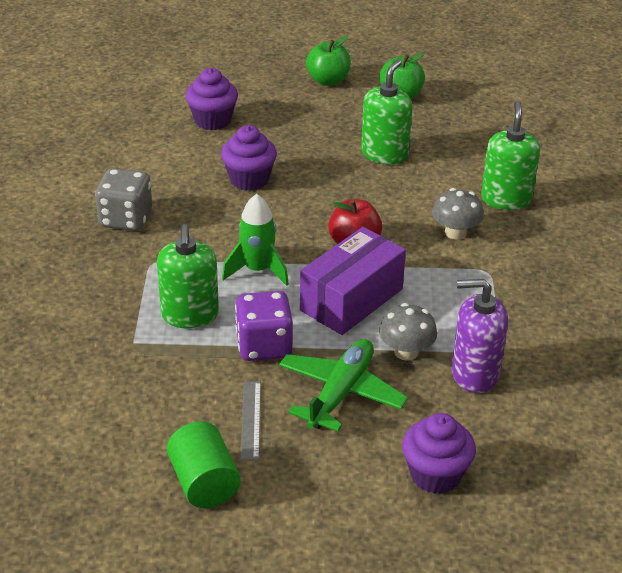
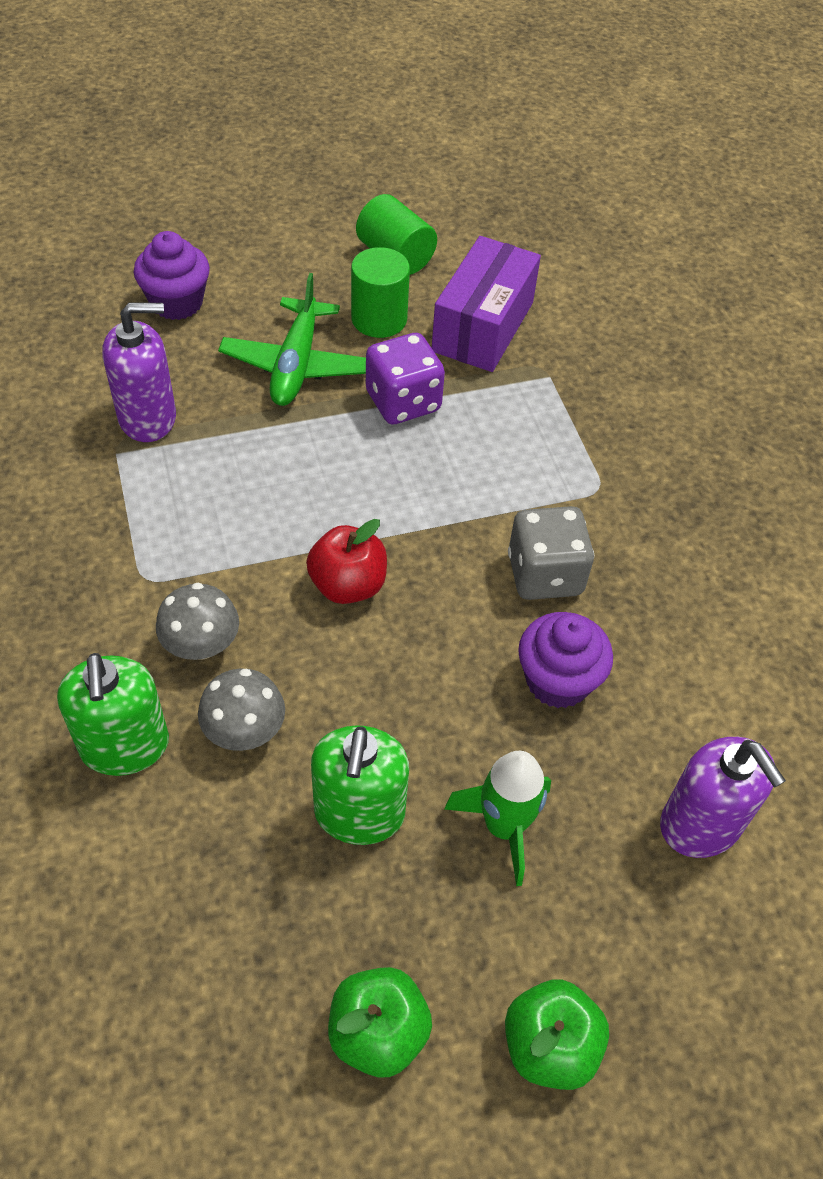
camera: 160 degrees right, 15 degrees up
(126, 219) = (683, 552): grey dice -> grey dice (545, 574)
(190, 315) = (508, 422): green soap dispenser -> none
(212, 120) = (700, 824): purple cupcake -> purple soap dispenser
(251, 420) = (379, 319): grey ruler -> green cylinder
(257, 270) = (460, 506): green rocket -> green rocket (504, 826)
(351, 299) = (322, 488): purple box -> purple box (483, 327)
(406, 352) = (234, 429): grey mushroom -> grey mushroom (244, 730)

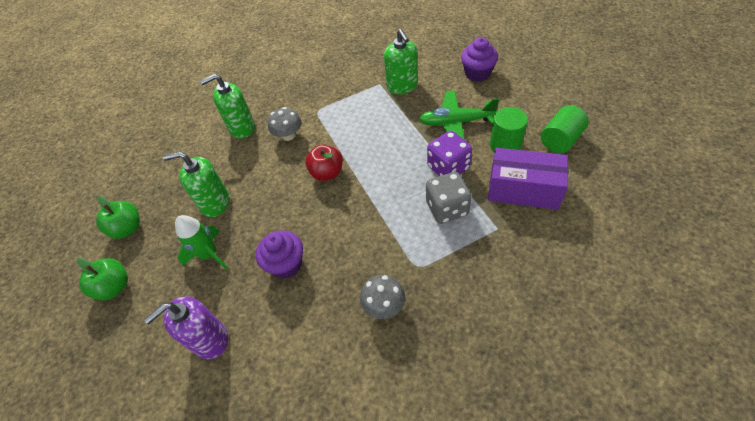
camera: 90 degrees right, 0 degrees up
(148, 418) = (402, 86): purple soap dispenser -> green soap dispenser
(244, 730) = (250, 158): grey mushroom -> grey mushroom (384, 305)
(545, 574) = (350, 249): grey dice -> grey dice (447, 208)

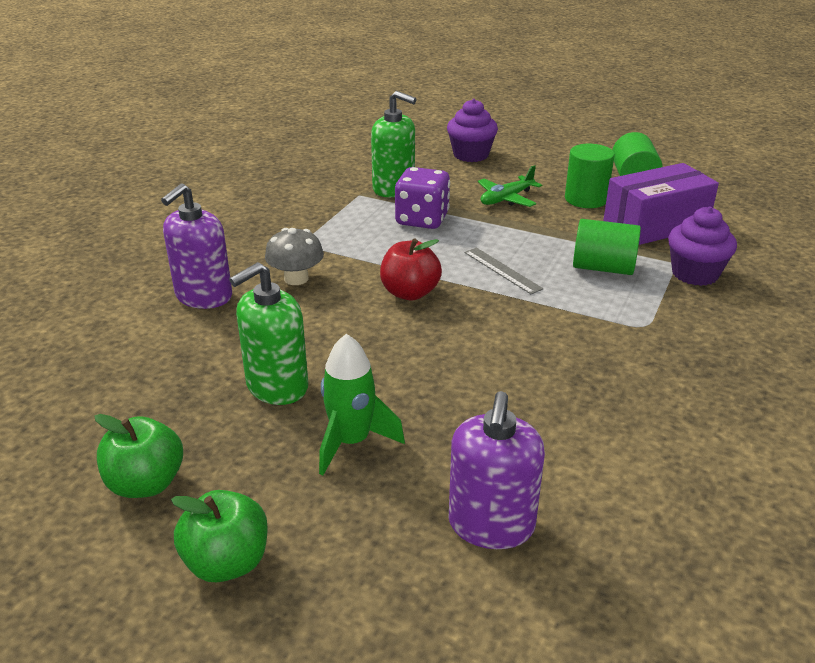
camera: 45 degrees left, 20 degrees down
(242, 128) = (203, 296): green soap dispenser -> purple soap dispenser
(286, 264) = (485, 397): purple cupcake -> purple cupcake (695, 274)
(384, 305) = (660, 374): grey mushroom -> none
(389, 181) = (502, 270): none -> grey ruler
(447, 208) = (603, 268): grey dice -> green cylinder
(448, 167) = (553, 236): purple dice -> purple dice (422, 219)
(456, 122) = (506, 199): green plane -> green plane, size x0.66

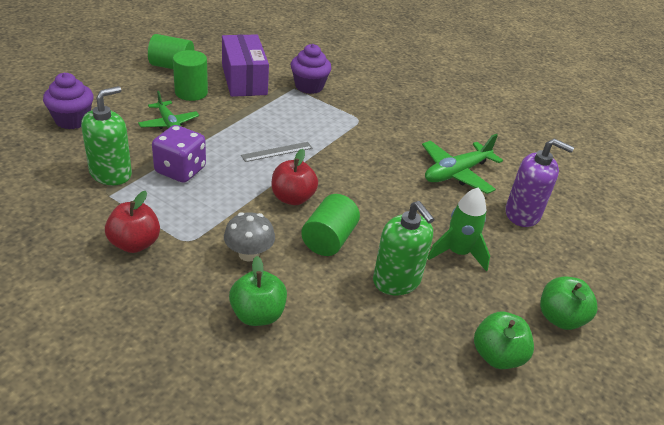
camera: 85 degrees left, 5 degrees up
(203, 296) = (257, 315): purple soap dispenser -> green apple
(291, 219) = (135, 244): none -> red apple
(566, 437) = (456, 173): none -> green plane
(603, 268) = (289, 113): green cylinder -> green cylinder (329, 240)

